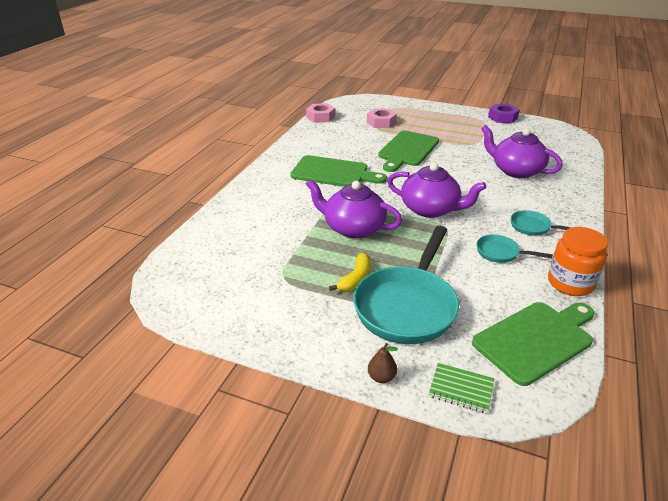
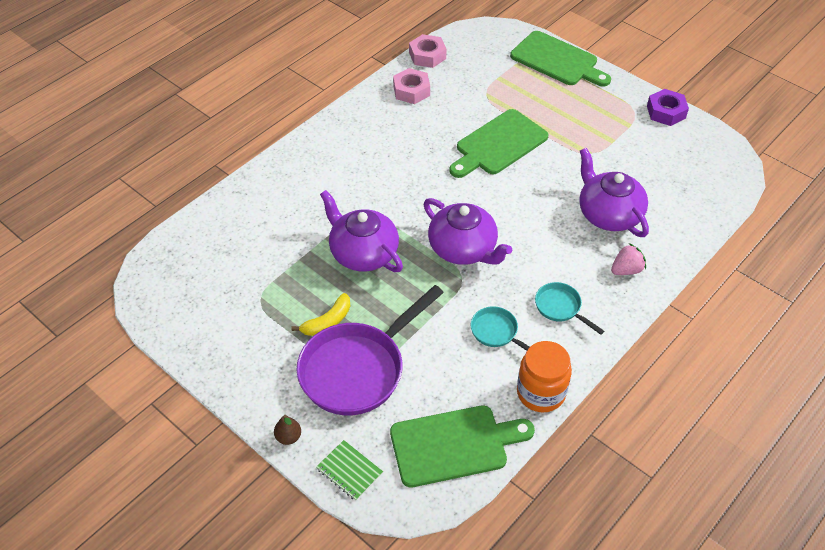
camera: 20 degrees right, 15 degrees up
(333, 173) = (388, 162): green cutting board -> green cutting board (557, 60)
(381, 122) = (497, 84): pink nut -> pink nut (411, 91)
(407, 306) = (358, 369): turquoise pan -> purple pan
(557, 196) = (626, 270): none -> pink strawberry

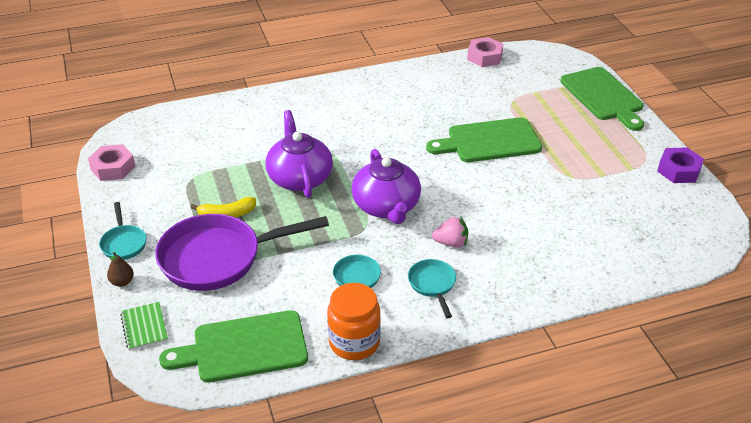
camera: 30 degrees right, 10 degrees down
(254, 397) = (123, 243): none -> turquoise pan
(411, 91) = (447, 77): pink nut -> pink nut (113, 168)
(454, 445) = (244, 348): green cutting board -> green cutting board turned 150 degrees clockwise
(608, 214) = (545, 230): purple teapot -> none
(626, 270) = (523, 281): pink strawberry -> pink strawberry (451, 243)

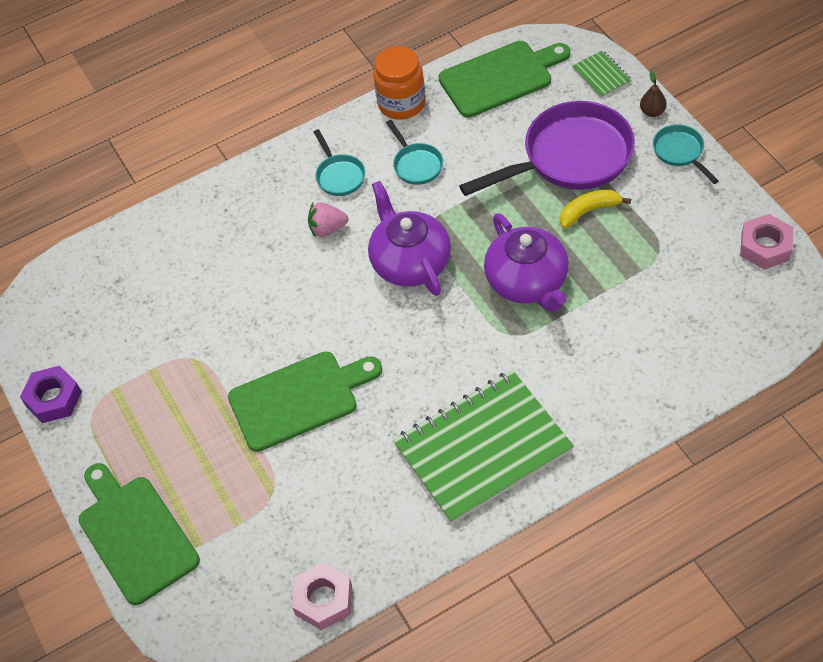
camera: 175 degrees right, 15 degrees up
(370, 100) = (482, 448): none -> green notebook

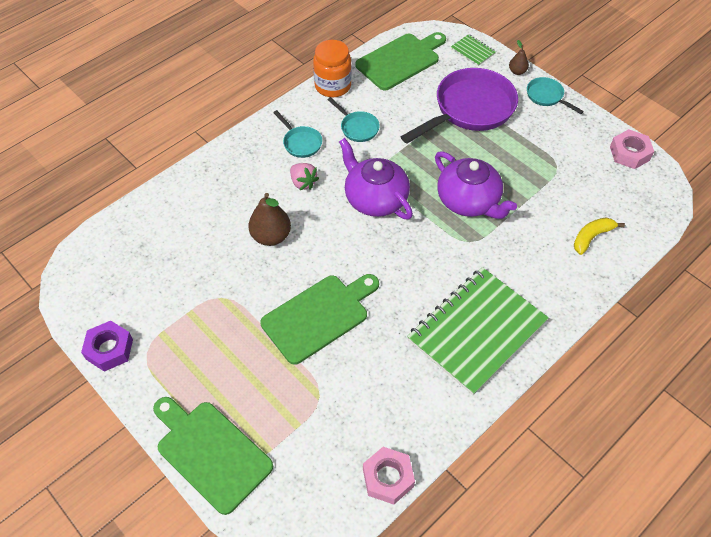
camera: 20 degrees left, 0 degrees up
(270, 292) = (271, 236): none -> brown pear
(327, 229) = (303, 183): pink strawberry -> pink strawberry turned 105 degrees counterclockwise
(589, 211) = (496, 145): yellow banana -> yellow banana (591, 237)

